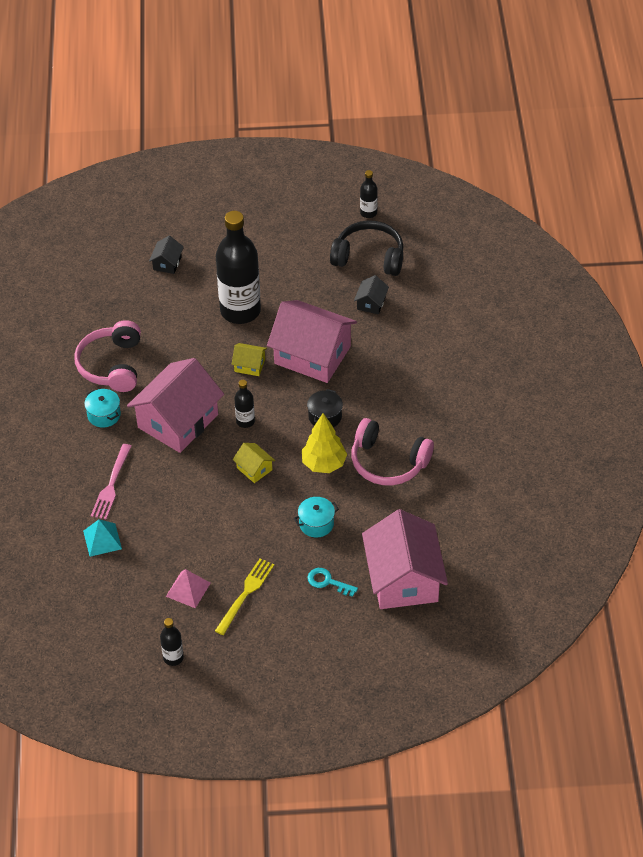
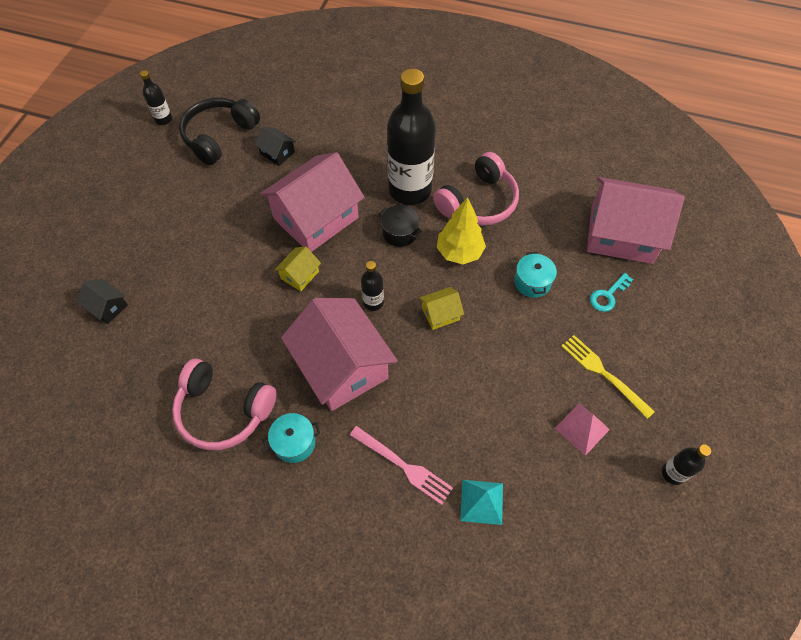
camera: 70 degrees left, 10 degrees up
(240, 311) = (220, 260): black bottle -> black bottle (410, 190)

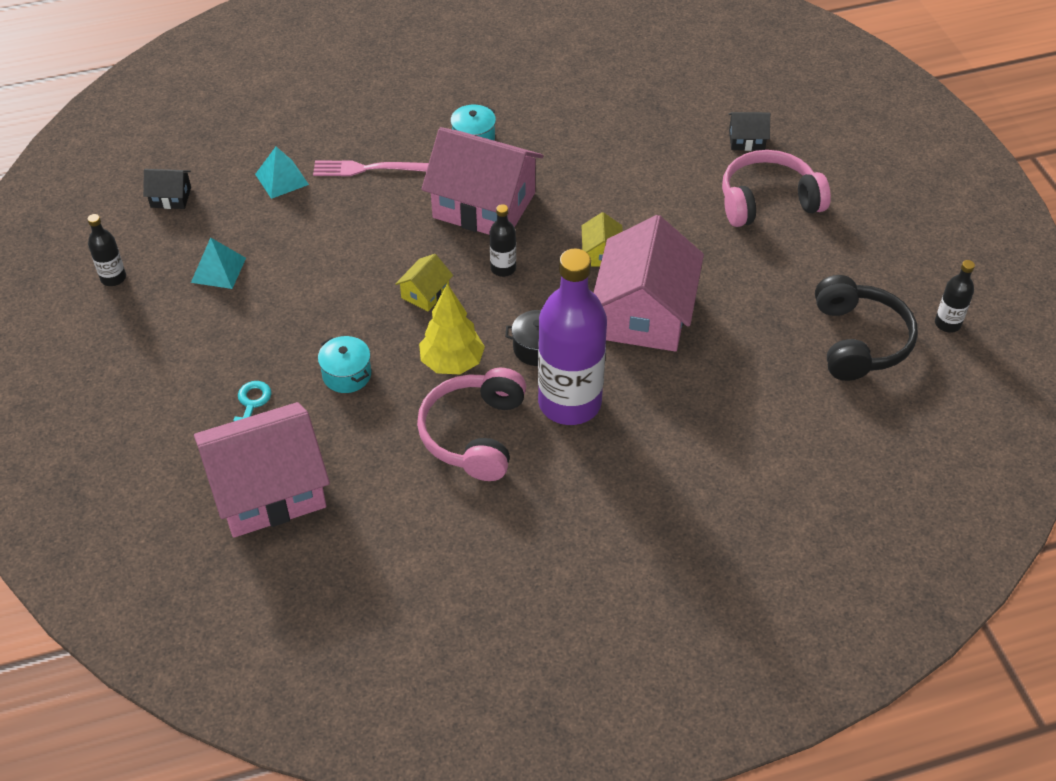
camera: 145 degrees right, 10 degrees down
(223, 411) = (555, 128): pink headphones -> pink headphones (768, 201)
(277, 153) = (769, 359): black house -> black house (171, 197)
(410, 190) = (569, 403): black bottle -> purple bottle
(582, 428) = (218, 270): pink pyramid -> turquoise pyramid
(603, 373) = (219, 325): yellow fork -> none

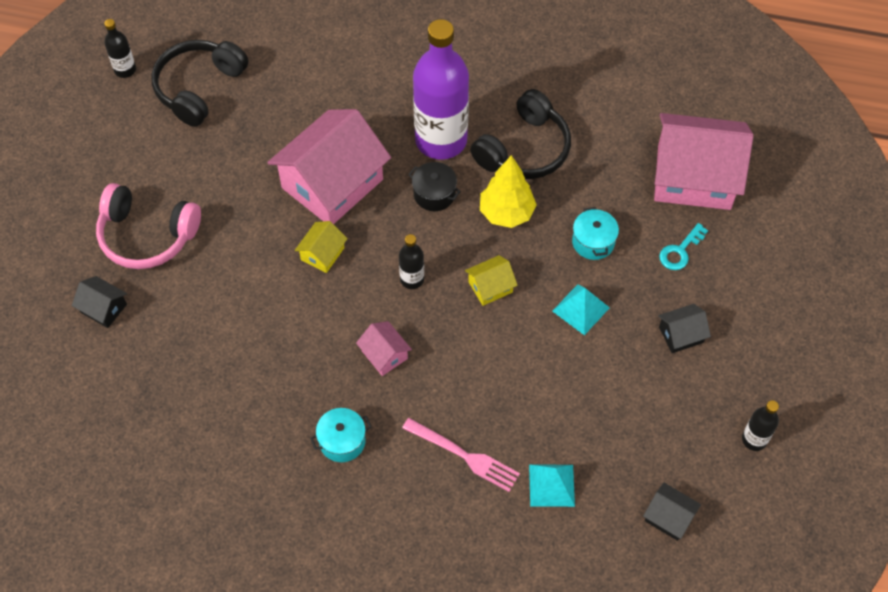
camera: 150 degrees left, 10 degrees up
(217, 331) = (681, 335): none -> black house
(218, 270) = (655, 401): turquoise pyramid -> turquoise pyramid (580, 309)
(474, 434) = (524, 149): pink headphones -> black headphones
(484, 205) = (384, 354): pink house -> pink house, size x0.43

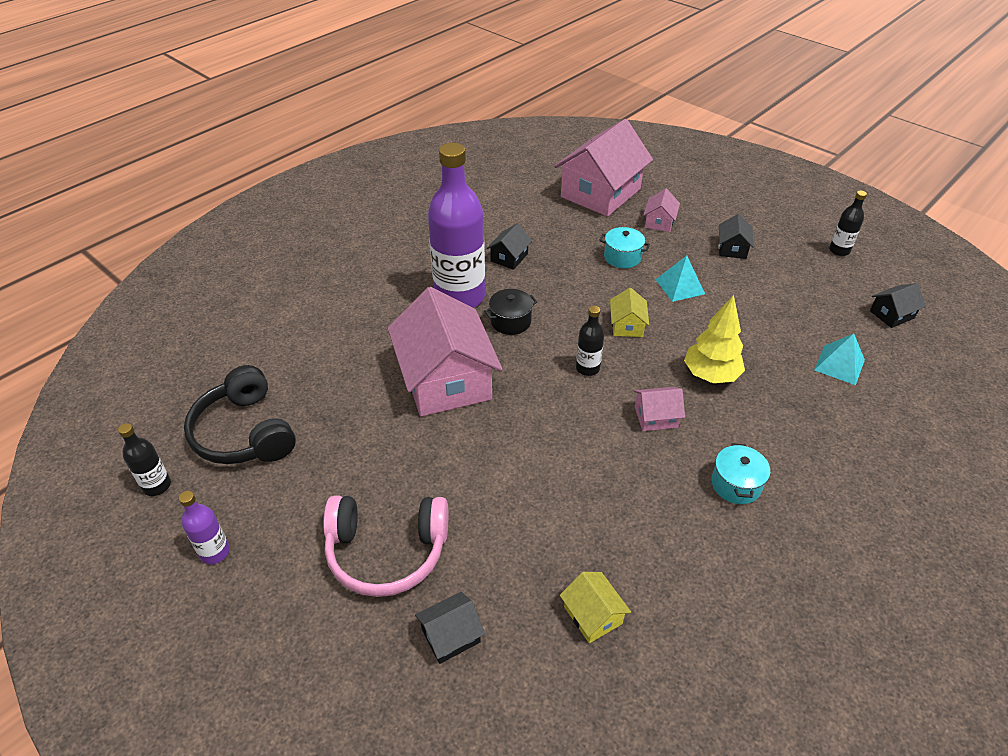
camera: 60 degrees left, 15 degrees down
(93, 138) = (215, 552): none -> purple bottle
(147, 236) = (387, 552): pink headphones -> pink headphones turned 45 degrees clockwise
(322, 254) = (517, 417): yellow house -> yellow house (593, 615)
(465, 456) = (789, 405): pink fork -> none
(506, 213) = (561, 289): yellow tree -> yellow tree (710, 375)
(524, 149) = (509, 257): black headphones -> black house
(680, 251) = (659, 222): turquoise key -> pink house

